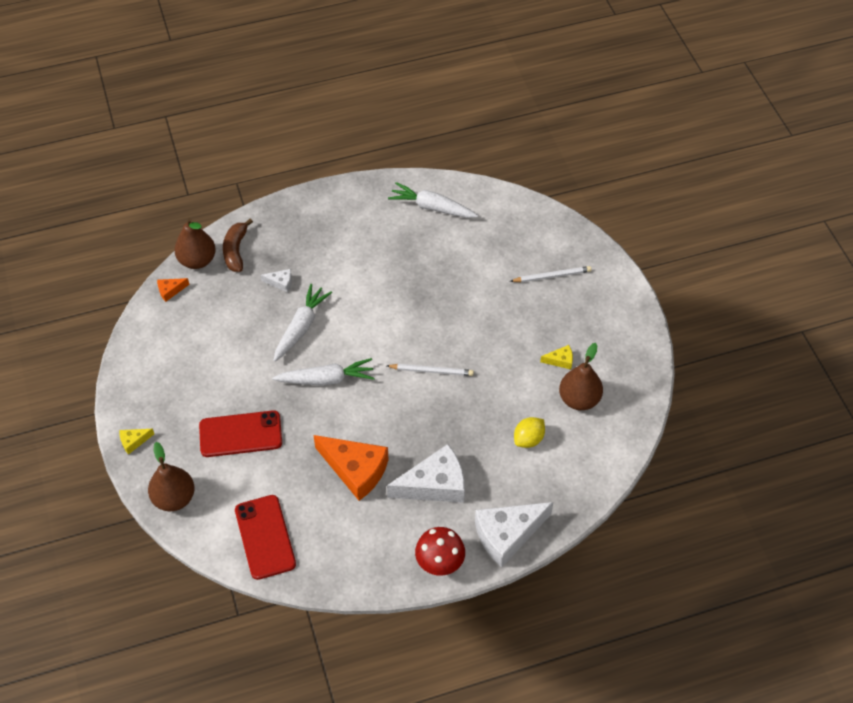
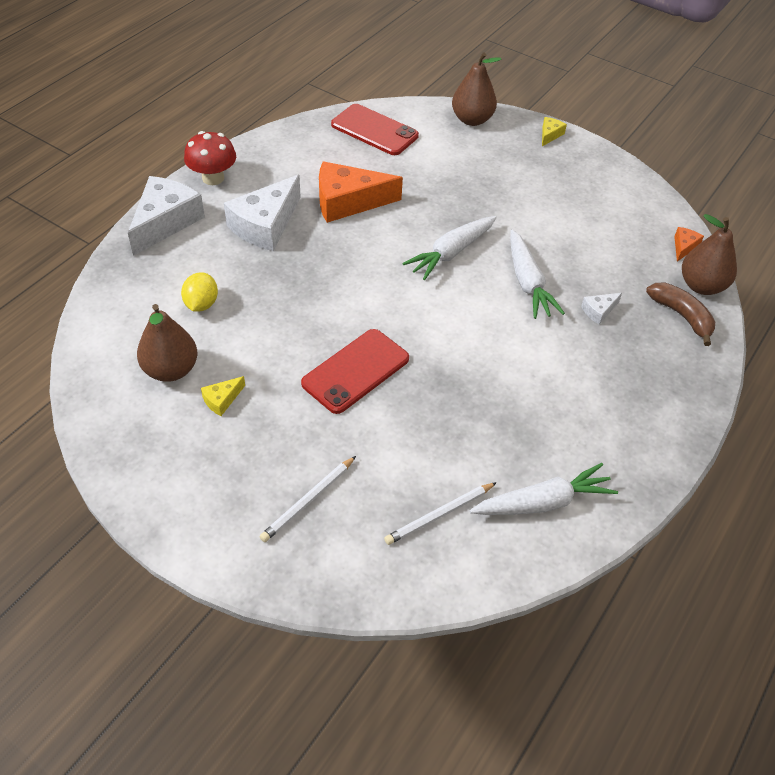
camera: 140 degrees right, 5 degrees down
(240, 434) = (474, 178): red phone -> red phone (355, 371)
(431, 371) = (357, 313): white pencil -> white pencil (439, 515)

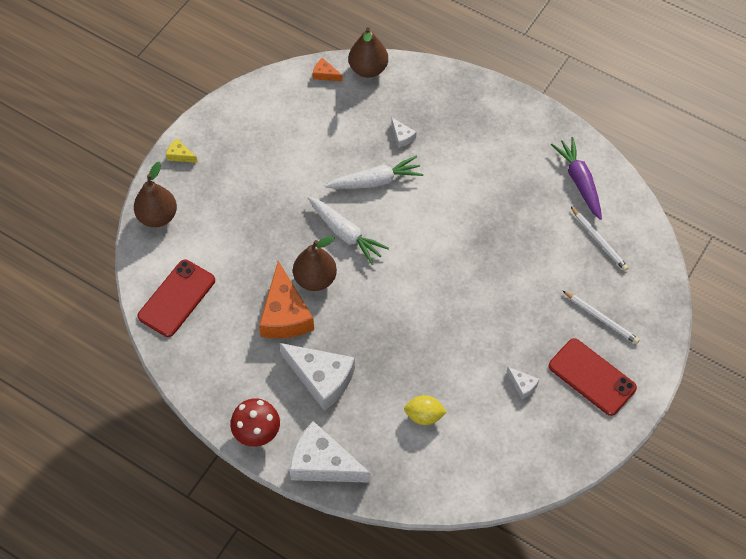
camera: 90 degrees left, 10 degrees up
(171, 370) = (498, 426): brown pear -> brown pear (315, 279)
(222, 400) = (522, 385): yellow cheese -> white cheese
(355, 371) = (482, 296): red phone -> red phone (592, 377)
(543, 502) = (579, 181): white carrot -> purple carrot
(681, 316) = (401, 85): brown banana -> none

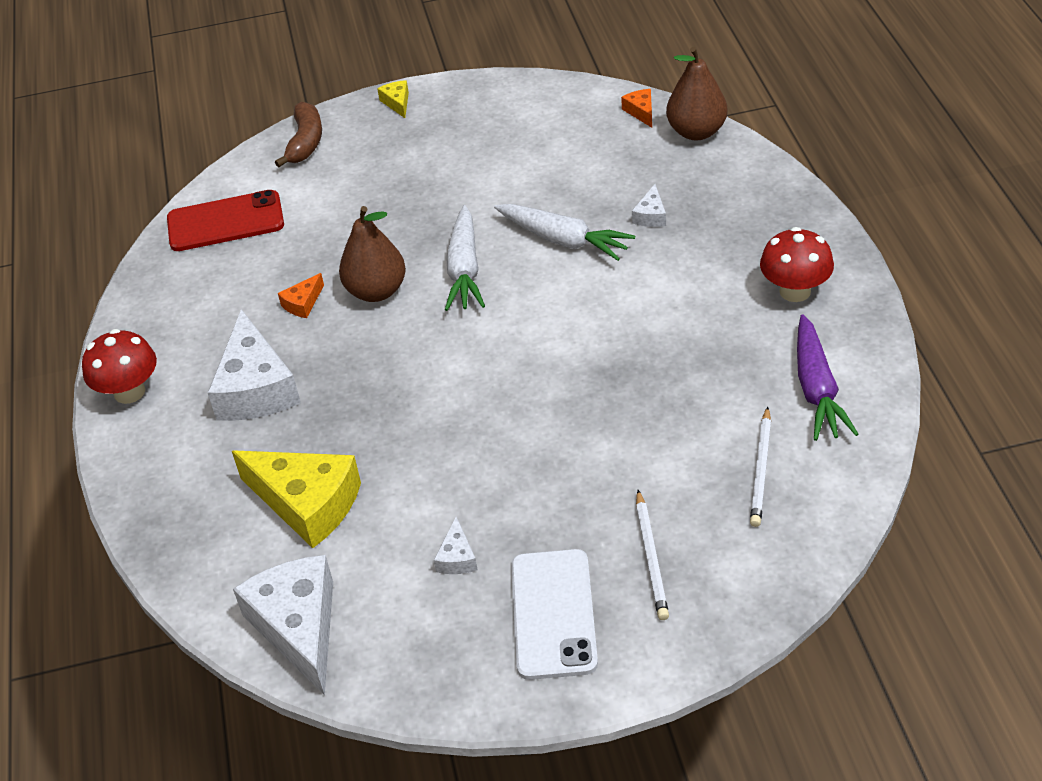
camera: 50 degrees right, 15 degrees down
(157, 216) = (305, 142): brown pear -> brown banana
(285, 314) = (303, 303): orange cheese -> orange cheese, size x0.44
(323, 463) = (147, 469): white cheese -> white cheese (299, 627)
(424, 416) = (307, 504): yellow lemon -> yellow cheese
(515, 134) = (795, 291): none -> red mushroom
(579, 181) = (817, 389): purple carrot -> purple carrot turned 150 degrees clockwise
(592, 377) = (553, 614): red phone -> white phone

